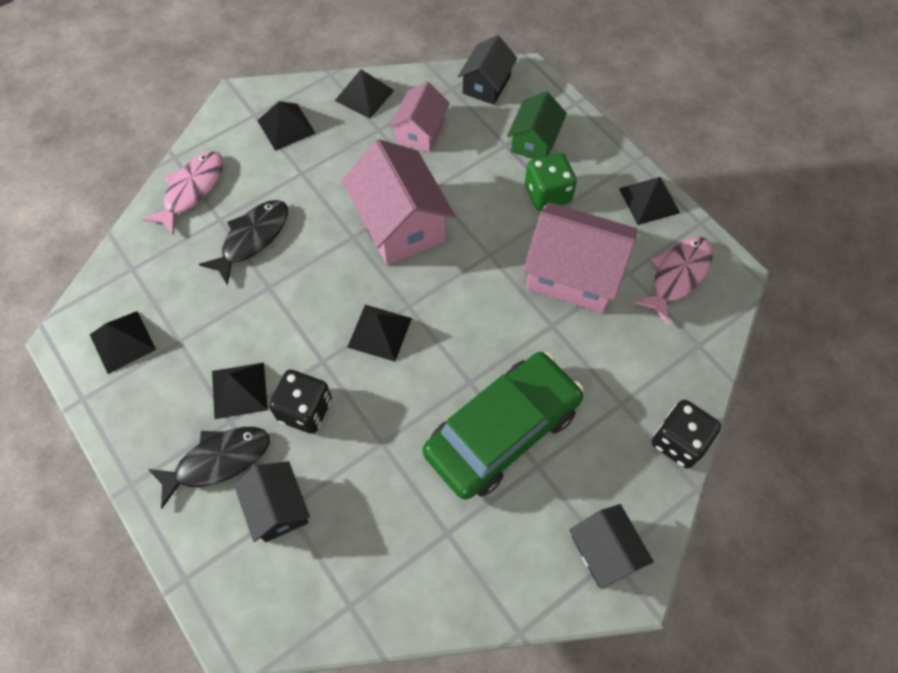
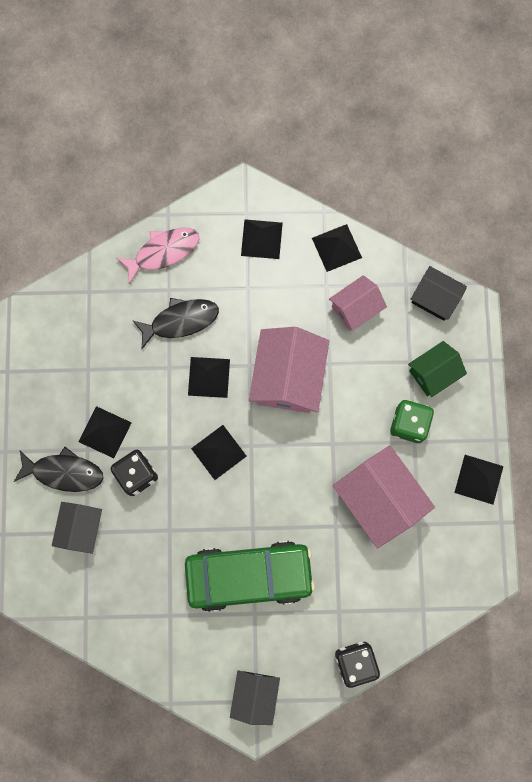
camera: 35 degrees right, 15 degrees up
(122, 342) = (52, 345): black pyramid -> black pyramid (208, 377)
(486, 85) = (434, 298): black house -> black house turned 60 degrees clockwise
(677, 276) = (450, 550): pink fish -> none

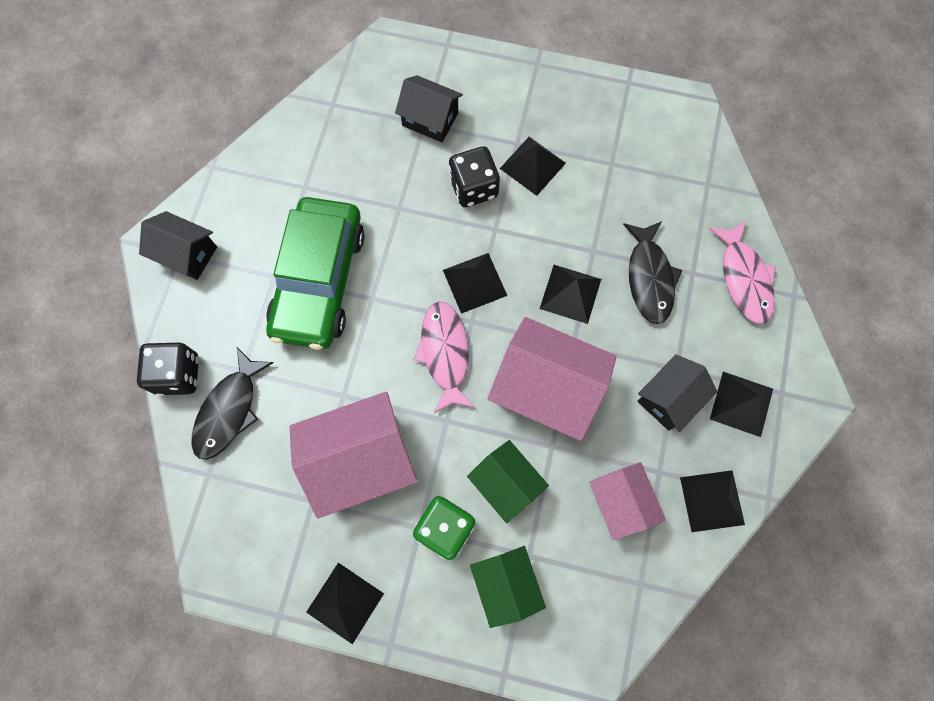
camera: 105 degrees right, 5 degrees down
(64, 472) = (498, 115): black fish -> black fish (229, 410)
(282, 459) = (445, 353): none -> pink fish
(365, 390) = (506, 483): none -> green house
(434, 298) = (611, 620): black house -> black house (669, 398)

